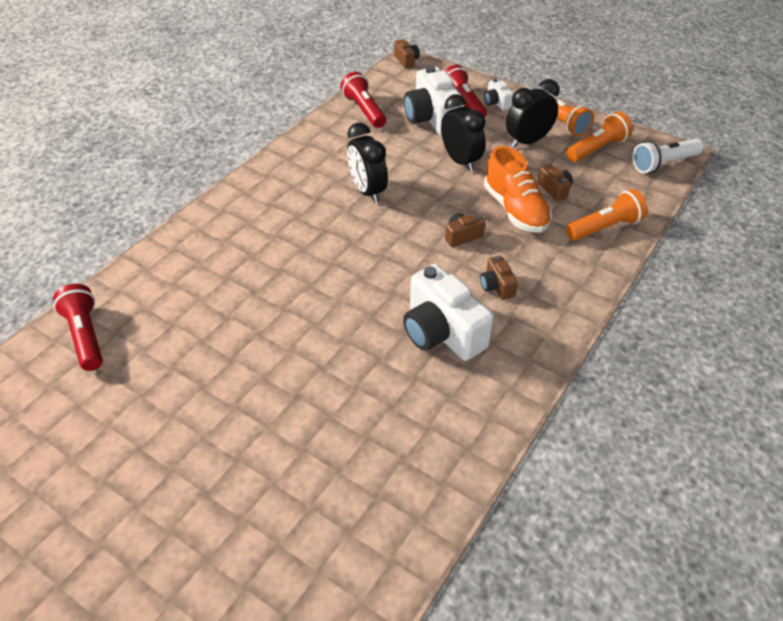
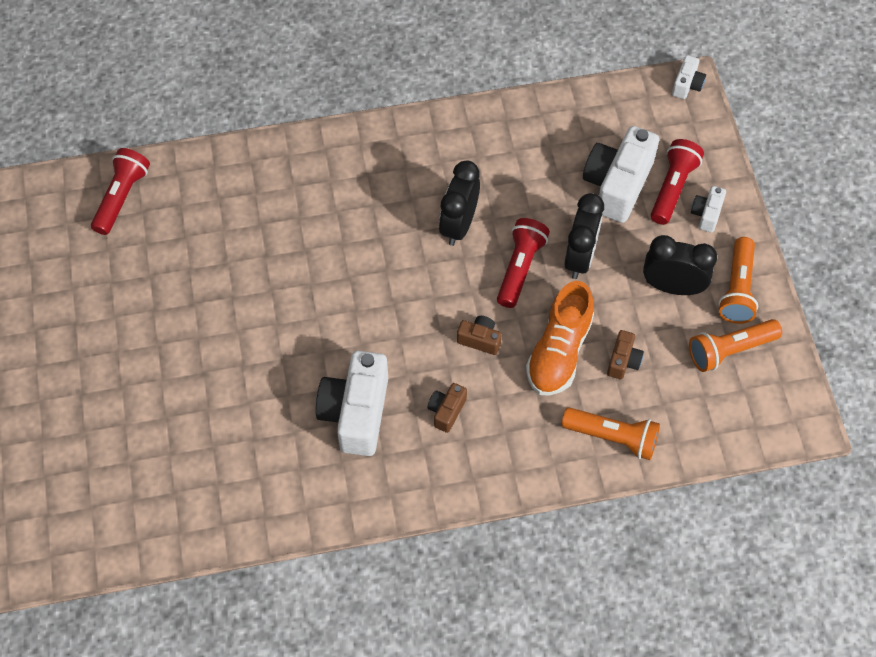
camera: 45 degrees right, 15 degrees up
(364, 110) = (566, 123): red flashlight -> red flashlight (520, 268)
(406, 61) = (687, 85): brown camera -> white camera
(597, 148) = (729, 350): orange flashlight -> orange flashlight turned 150 degrees clockwise
(663, 164) = (769, 422): white flashlight -> none

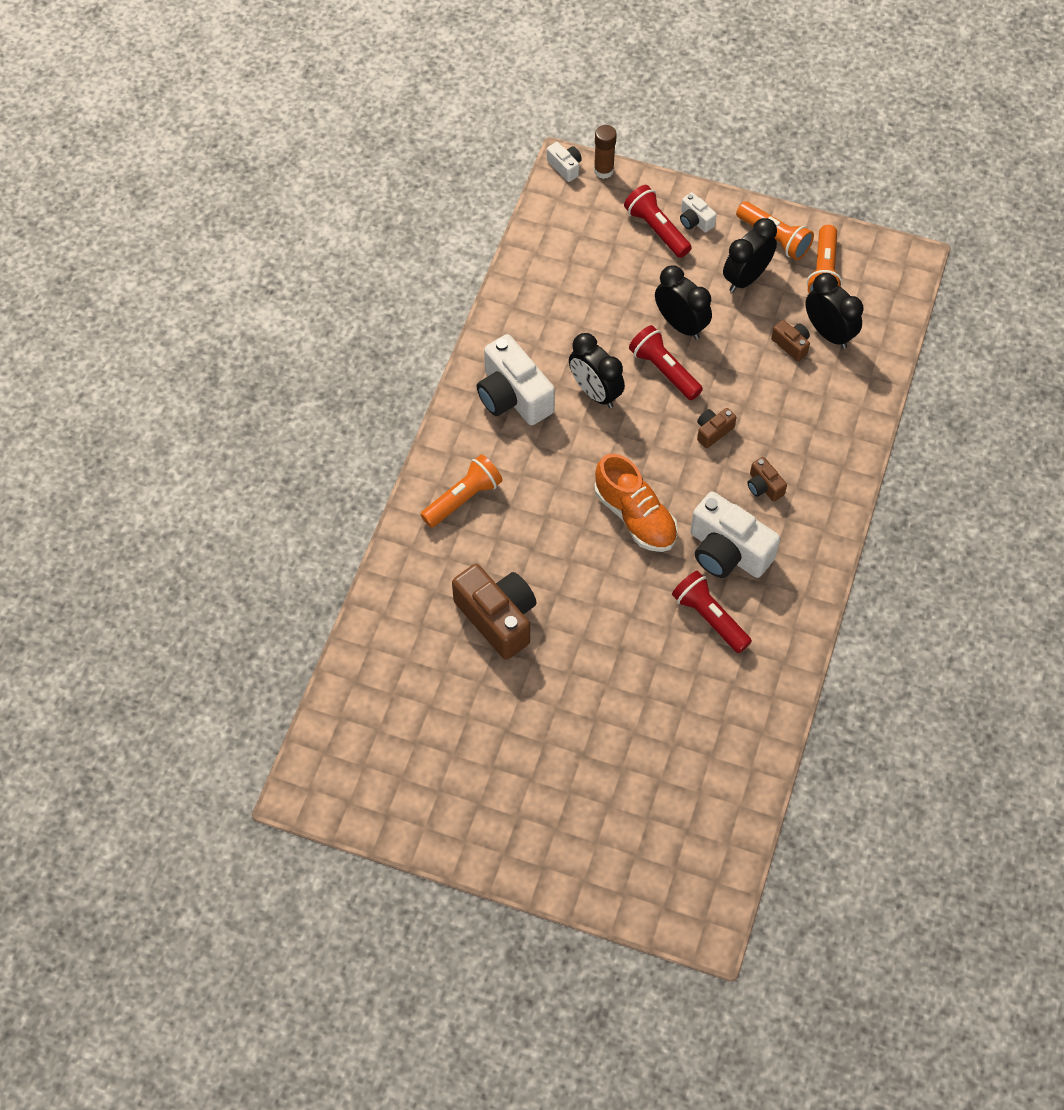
camera: 60 degrees left, 0 degrees up
(122, 197) = (395, 636): red flashlight -> red flashlight (709, 617)
(181, 263) = (498, 618): none -> brown camera
(559, 351) = (757, 383): orange shoe -> orange shoe (635, 516)
(613, 437) = (852, 386): orange flashlight -> orange flashlight (463, 498)
(617, 185) = (629, 264): white camera -> white camera (513, 396)
(660, 387) = (828, 333): none -> black clock
(706, 115) = (603, 170): none -> brown glue stick

